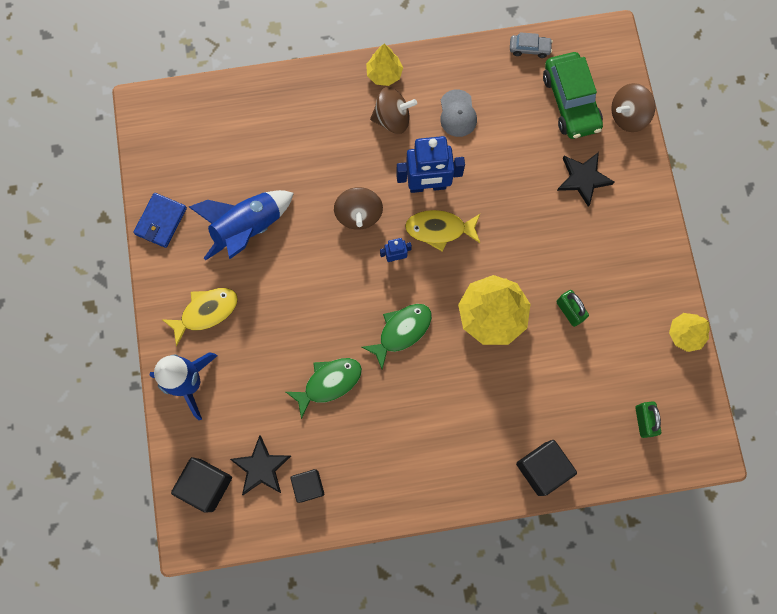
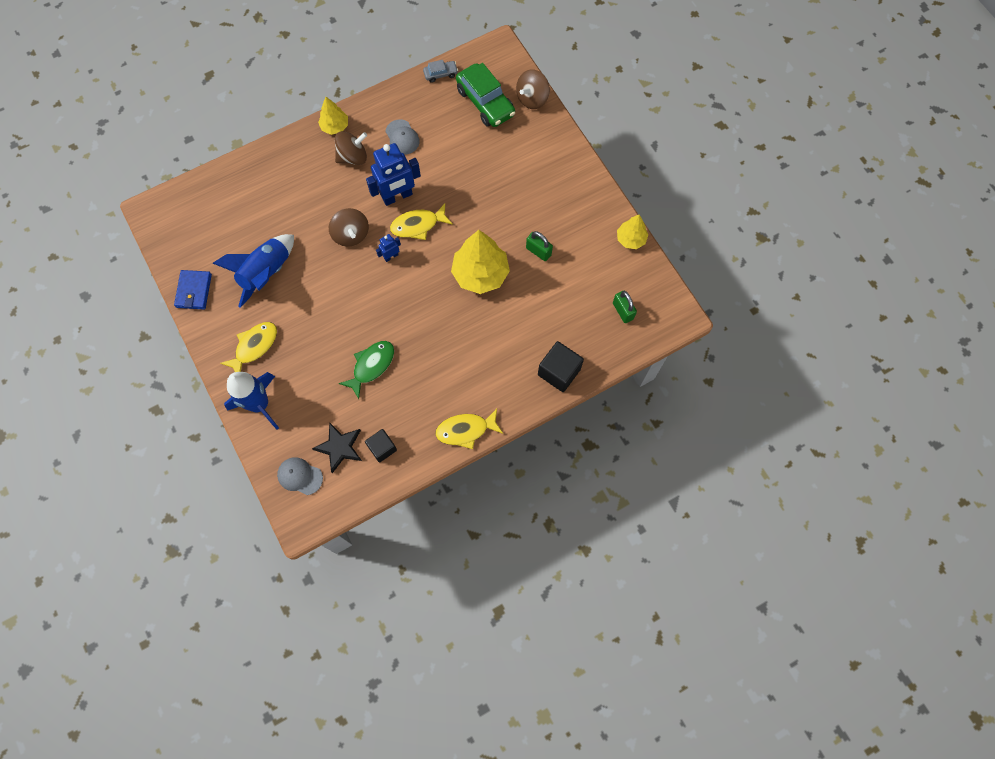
camera: 20 degrees left, 5 degrees down
(206, 485) = (300, 476): black cube -> grey cap
(401, 331) = (415, 309): green fish -> none
(410, 500) = (465, 430): none -> yellow fish
(583, 179) = (515, 154): black star -> none

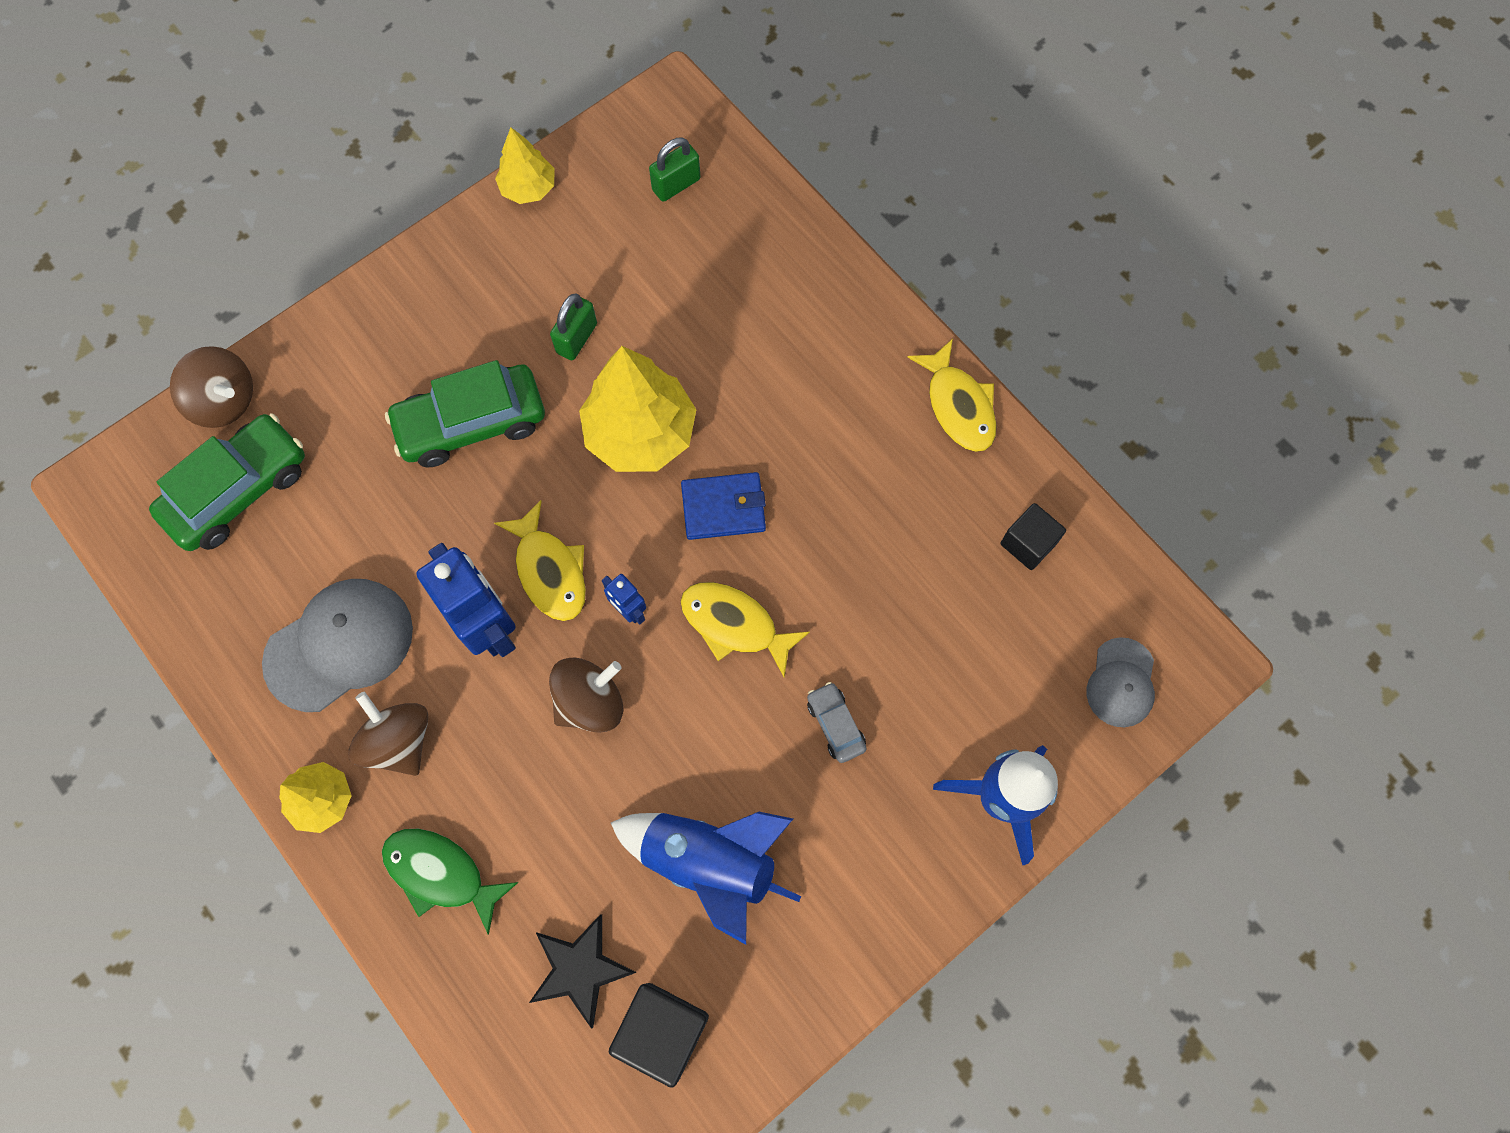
camera: 100 degrees left, 0 degrees up
(194, 291) = (778, 1017): blue wallet -> blue wallet (723, 508)
(254, 346) = (879, 844): yellow fish -> yellow fish (734, 625)
(339, 447) = (1046, 621): black star -> black star (580, 969)
(371, 366) = (871, 598): green fish -> green fish (441, 873)
(402, 137) = (339, 645): grey cap -> grey cap, size x1.70
(440, 74) = (169, 595): grey car -> grey car (835, 724)
(500, 200) = (471, 423): none -> green car
(559, 372) = (813, 270): black cube -> black cube (662, 1031)

